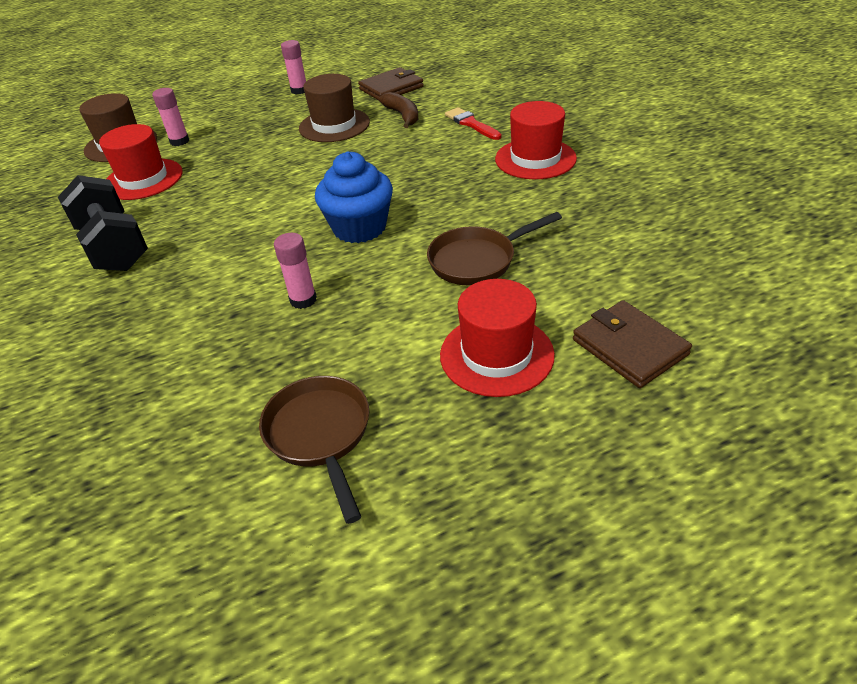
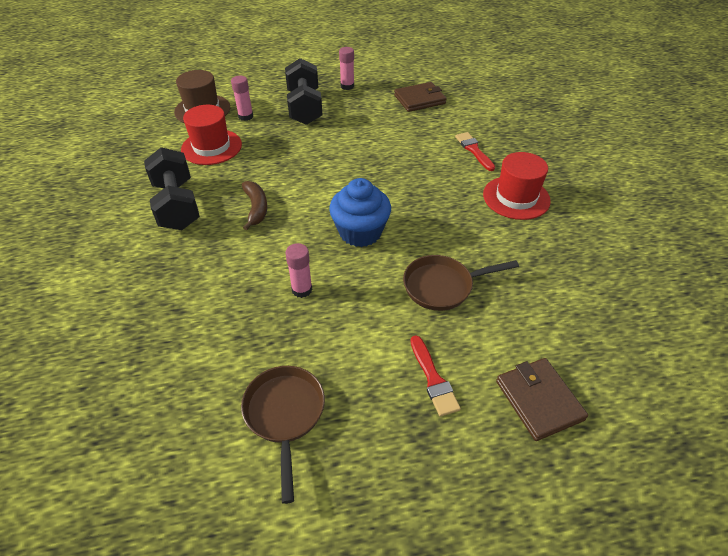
camera: 10 degrees right, 5 degrees up
(252, 120) = (304, 107): none -> black dumbbell
(334, 125) = (365, 127): brown hat -> none
(402, 116) = (421, 129): brown banana -> brown banana (256, 208)
(496, 355) = (433, 379): red hat -> red brush

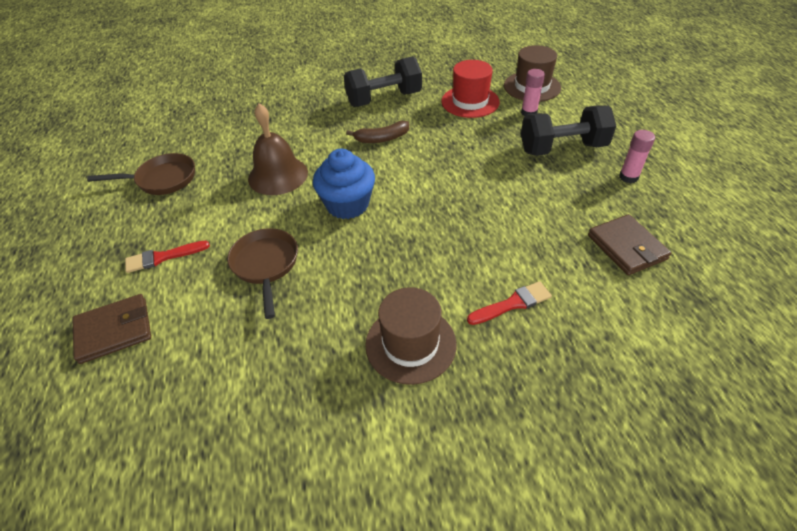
camera: 90 degrees right, 0 degrees up
(302, 289) = (278, 175): pink glue stick -> brown bell
(516, 197) = (410, 344): red hat -> brown hat

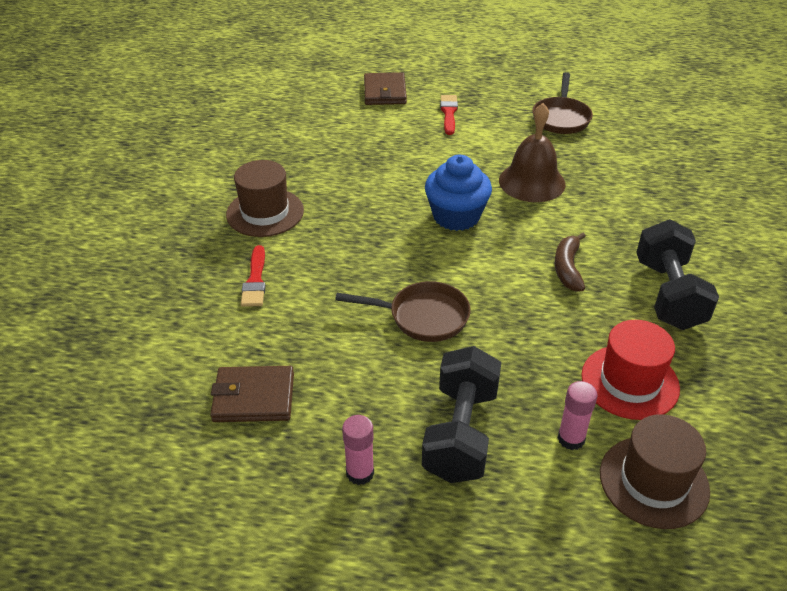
camera: 110 degrees right, 5 degrees down
(266, 265) = (404, 158): brown pan -> brown pan (423, 317)

